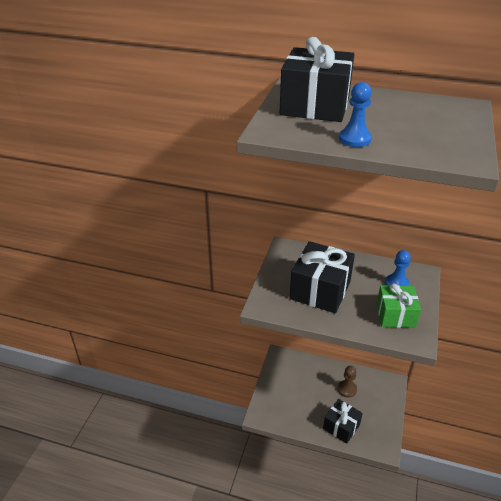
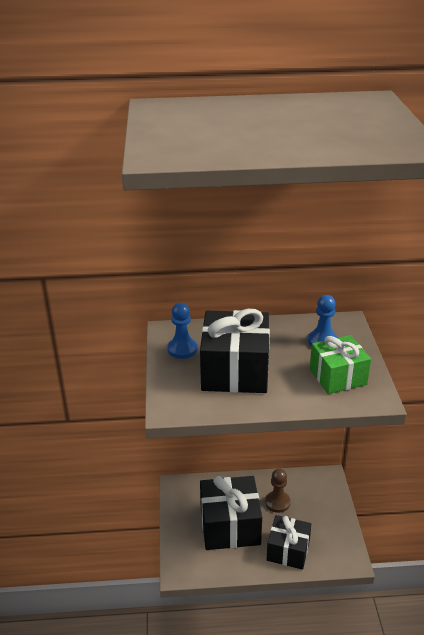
camera: 20 degrees left, 5 degrees down
(315, 106) = (197, 122): black gift -> black gift (230, 526)
(354, 139) = (270, 148): blue pawn -> blue pawn (182, 349)

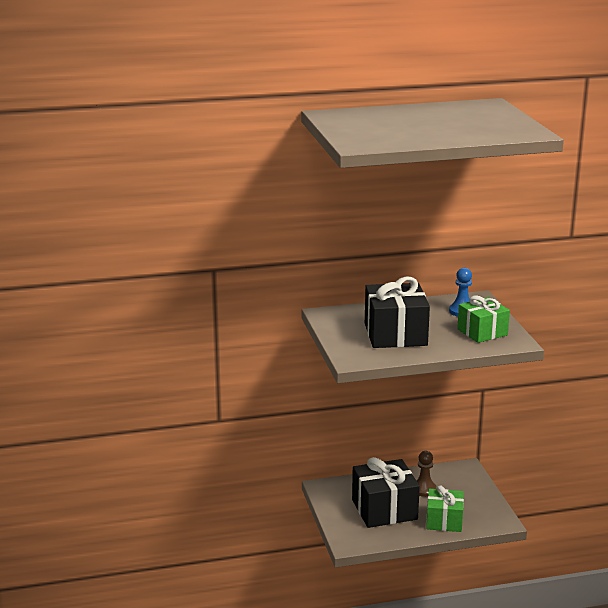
camera: 10 degrees left, 10 degrees down
(182, 349) = (343, 324): blue pawn -> none
(288, 550) = (444, 521): black gift -> green gift

